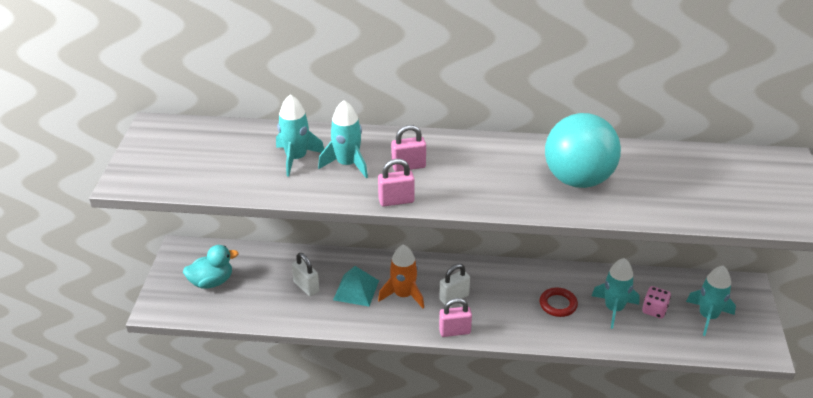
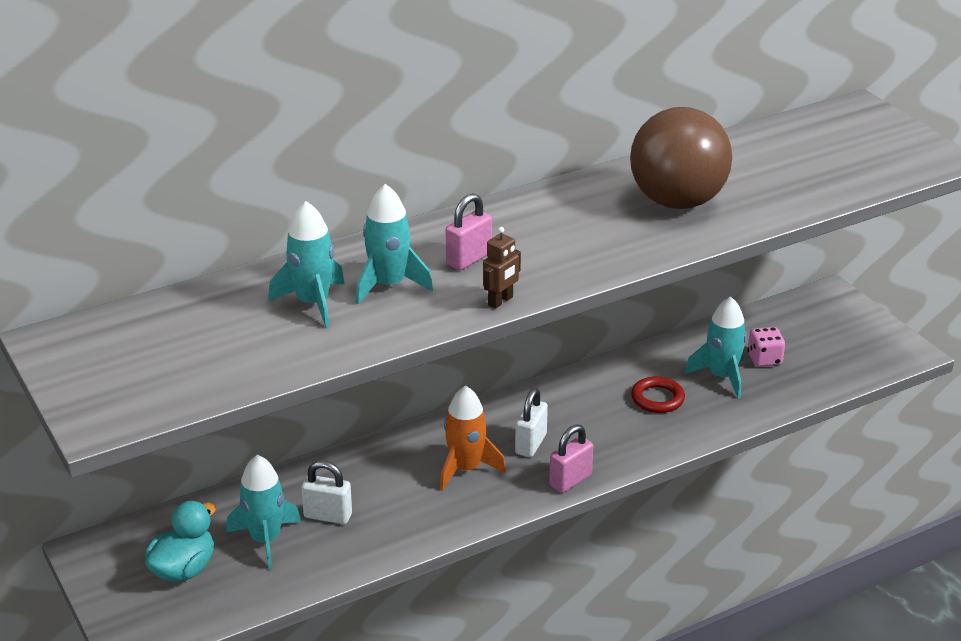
camera: 35 degrees left, 5 degrees down
(356, 290) = (399, 490): turquoise pyramid -> none
(396, 201) = (500, 301): pink padlock -> brown robot
(578, 179) = (677, 202): turquoise ball -> brown ball
(708, 316) = (823, 342): turquoise rocket -> turquoise rocket (266, 540)

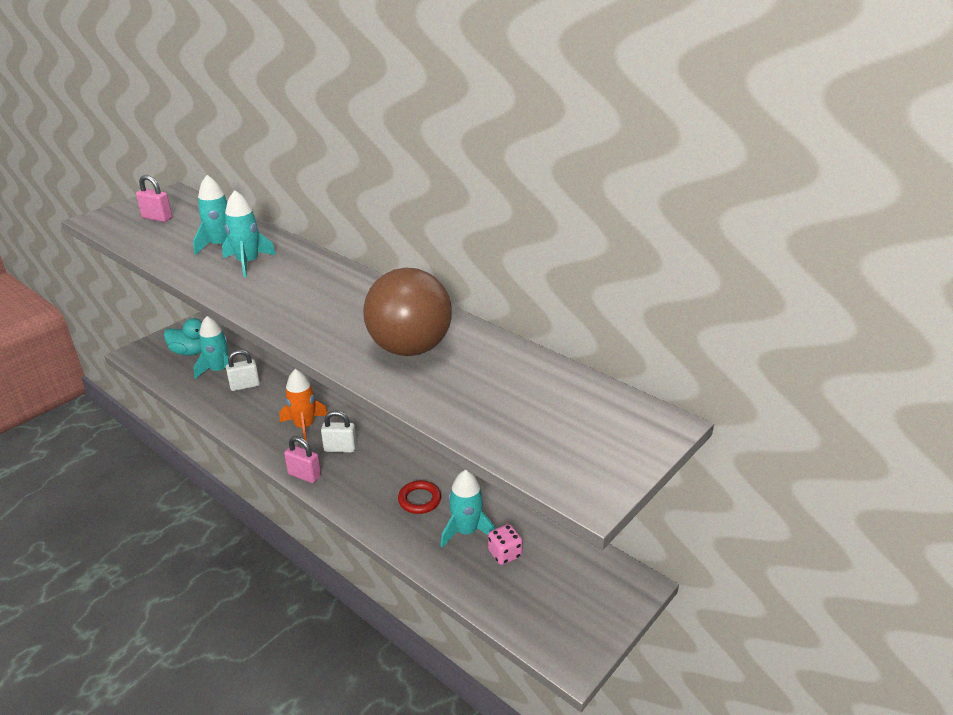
camera: 70 degrees right, 0 degrees up
(328, 516) = (245, 386): white padlock -> white padlock turned 75 degrees clockwise
(469, 259) = (289, 282): pink padlock -> pink padlock (157, 218)
(500, 301) = (236, 302): brown robot -> none

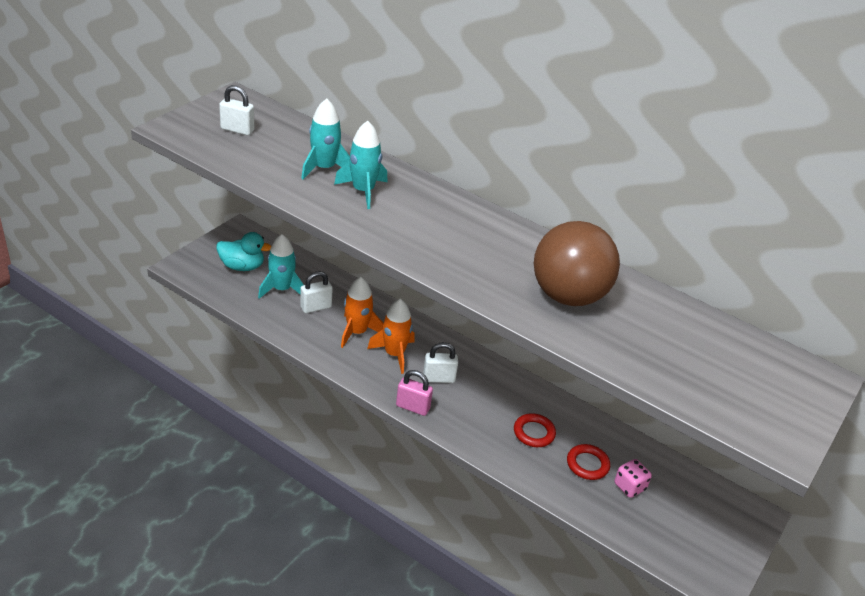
camera: 10 degrees left, 5 degrees up
(157, 218) = (237, 130): pink padlock -> white padlock
(275, 407) = (357, 332): none -> orange rocket
(466, 531) = (587, 464): turquoise rocket -> red ring

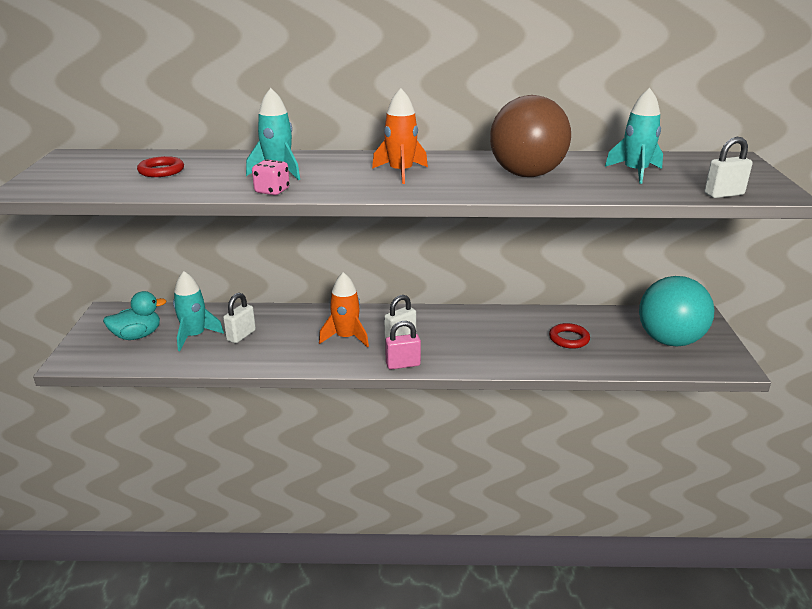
camera: 30 degrees left, 10 degrees down
(237, 130) = (101, 172): white padlock -> white padlock (724, 194)
(324, 168) = (222, 170): turquoise rocket -> turquoise rocket (635, 172)
(357, 332) = (297, 337): orange rocket -> orange rocket (400, 172)
(534, 433) = (510, 338): red ring -> red ring (161, 171)
(629, 486) = (611, 338): pink dice -> pink dice (272, 191)
(685, 522) = (669, 340): none -> turquoise ball

